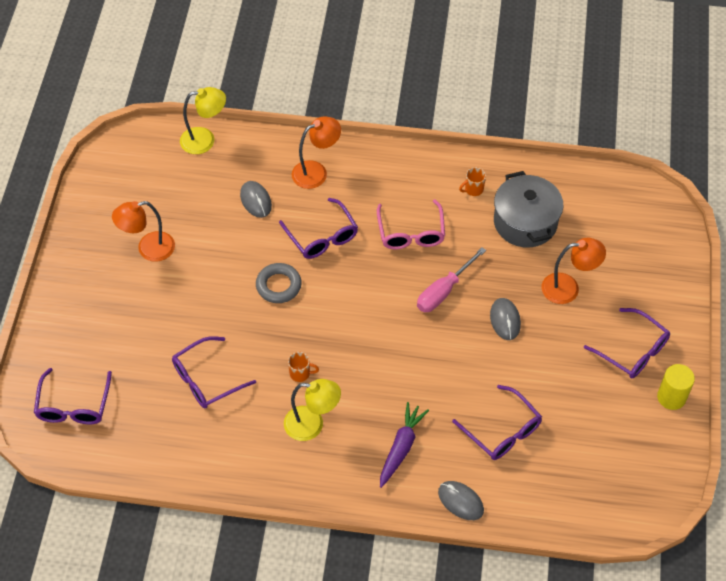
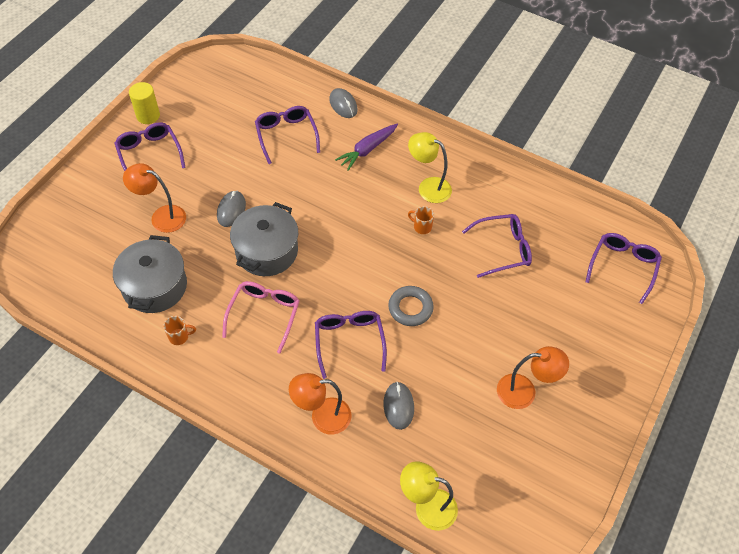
camera: 160 degrees left, 0 degrees up
(444, 291) = (266, 251): pink screwdriver -> grey pot

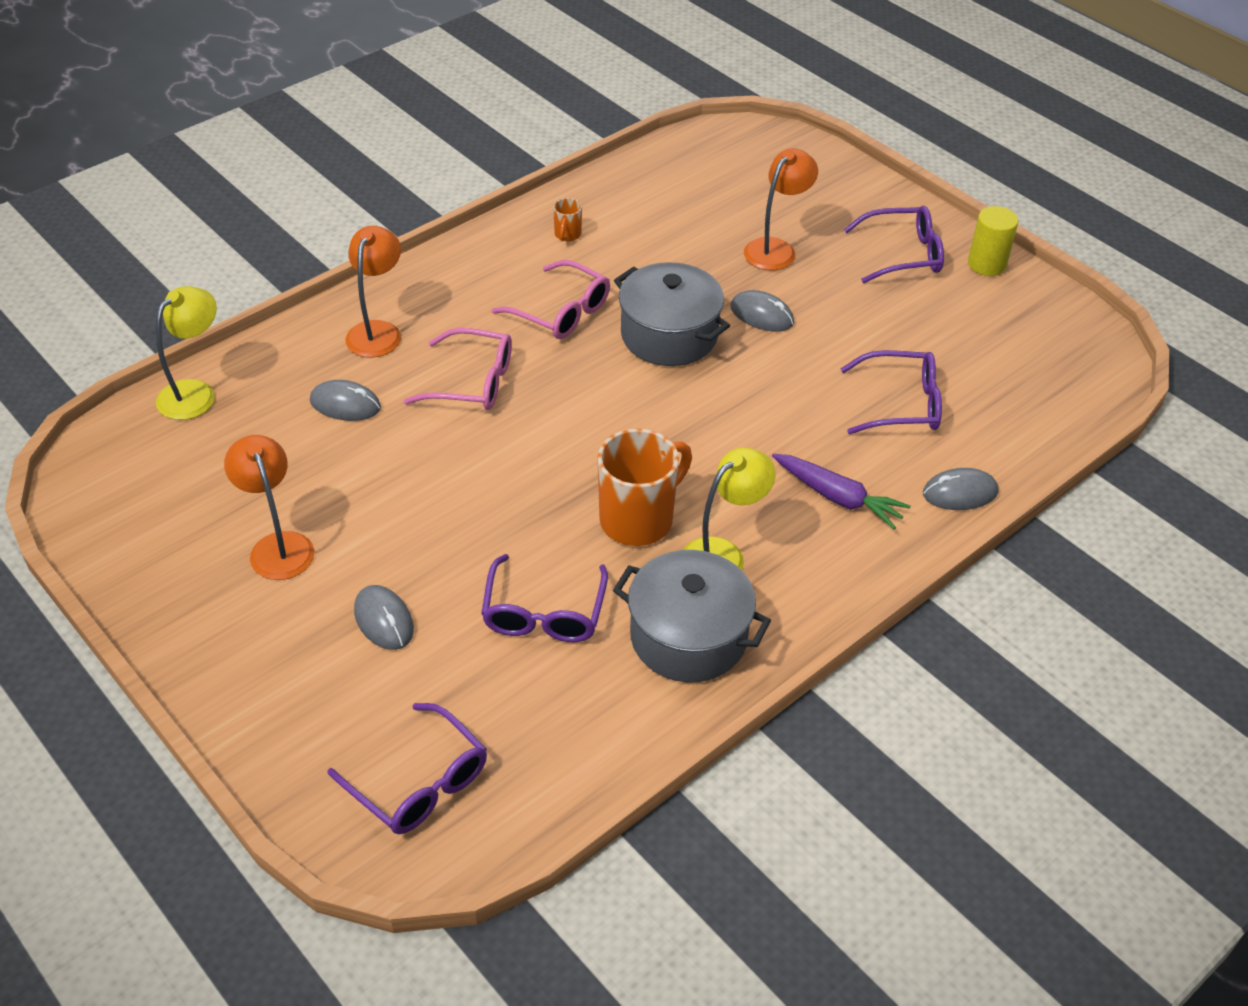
camera: 110 degrees right, 10 degrees down
(155, 286) = (657, 226): grey pot -> grey pot (688, 637)
(349, 341) = (473, 382): purple glasses -> pink glasses
(367, 150) = (837, 497): purple carrot -> purple carrot turned 150 degrees clockwise
(410, 308) = (491, 460): grey ring -> none
(422, 227) = (638, 519): orange mug -> orange mug, size x2.26
(524, 391) = (278, 546): orange lamp -> orange lamp turned 135 degrees clockwise
(545, 317) = (384, 620): none -> grey mouse

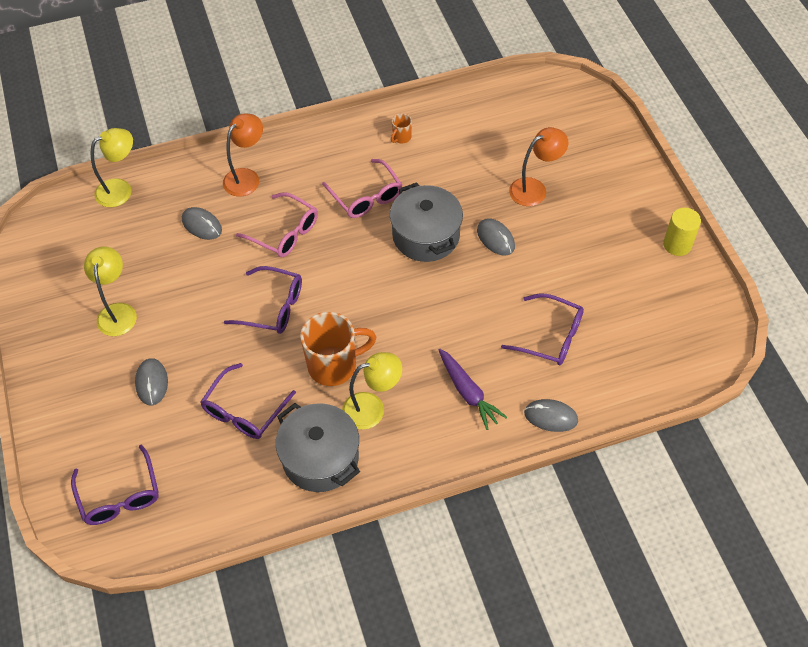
camera: 25 degrees right, 10 degrees up
(278, 546) = (117, 312): orange lamp -> yellow lamp
(903, 254) = (621, 219): purple glasses -> purple glasses (273, 307)

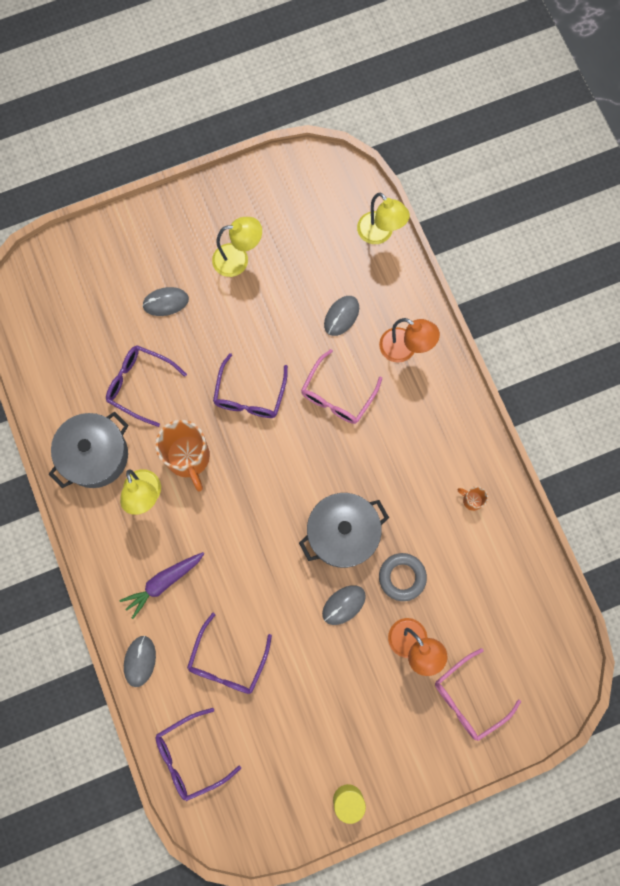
camera: 85 degrees right, 20 degrees up
(120, 496) = (58, 297): purple glasses -> purple glasses (190, 756)
(366, 197) = (388, 470): pink glasses -> pink glasses (468, 699)
(470, 192) = (402, 577): none -> grey ring

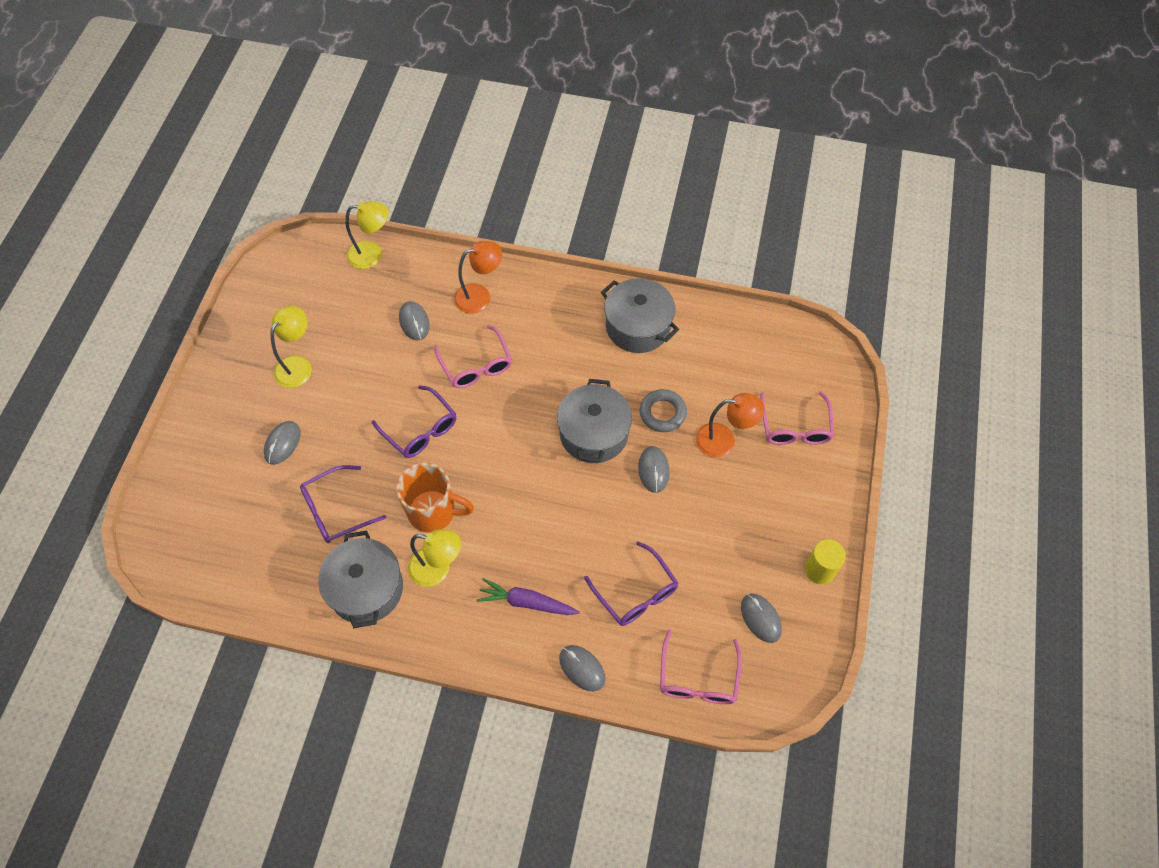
camera: 55 degrees left, 15 degrees down
(163, 582) = (527, 602): purple carrot -> purple carrot turned 105 degrees clockwise
(190, 756) = (698, 678): purple glasses -> pink glasses
(272, 776) = (760, 618): none -> grey mouse
(472, 500) = (638, 326): orange mug -> grey pot

